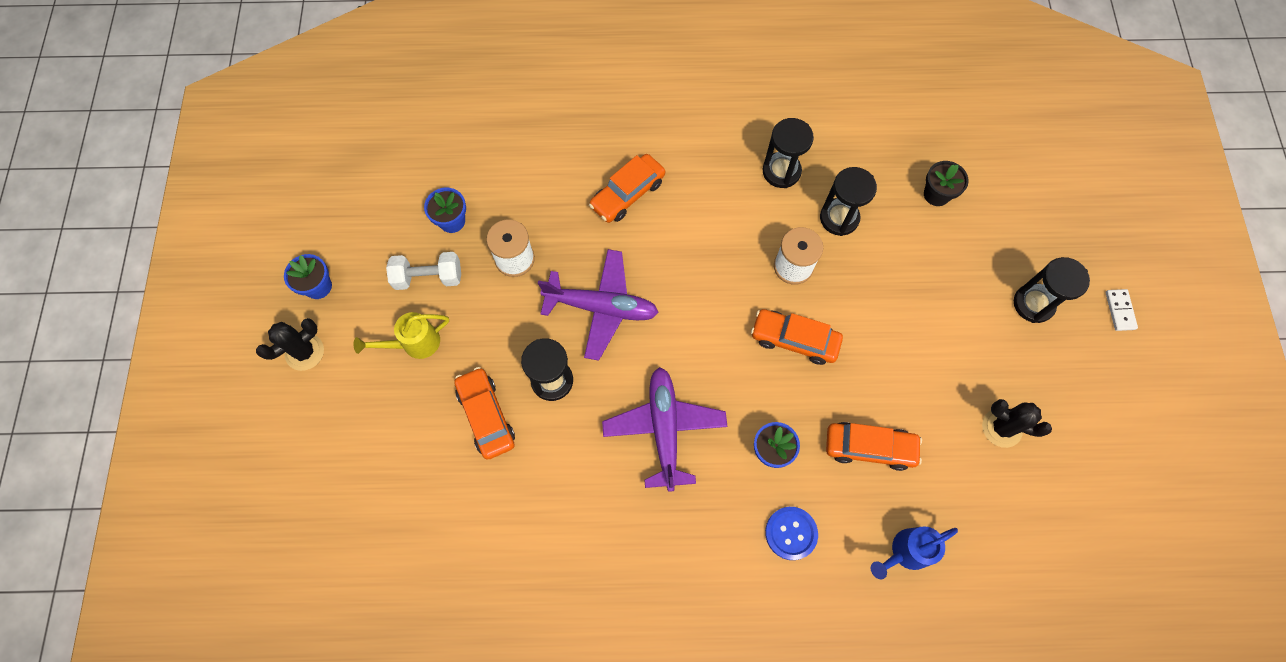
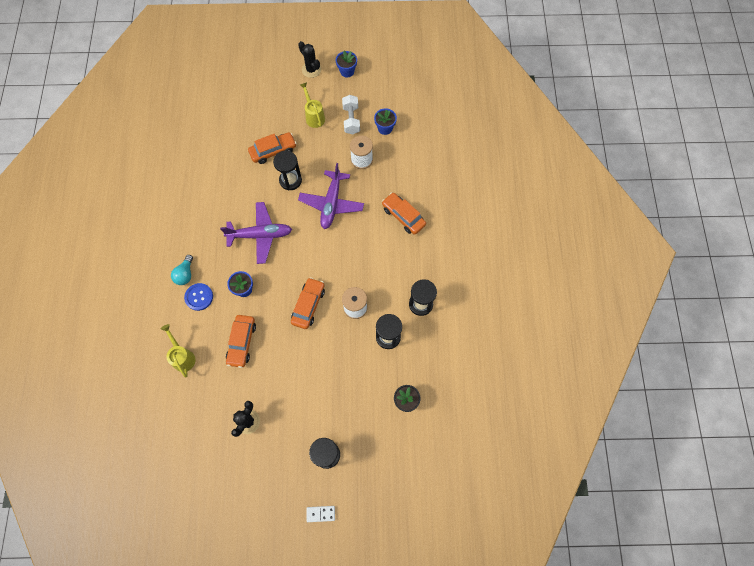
camera: 90 degrees right, 0 degrees up
(747, 565) = (185, 274): none -> turquoise light bulb
(905, 552) = (182, 357): blue watering can -> yellow watering can

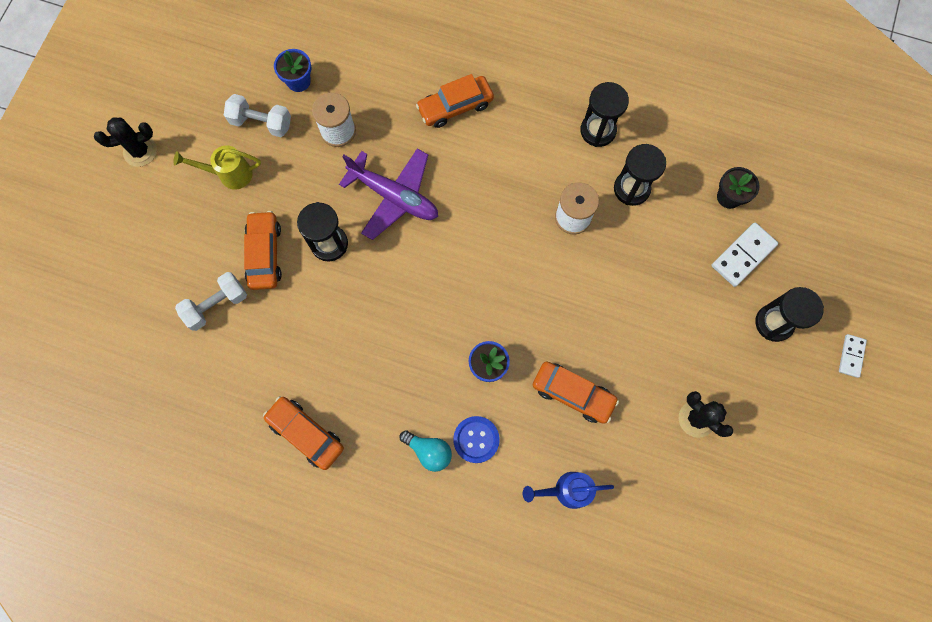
camera: 70 degrees left, 5 degrees up
(182, 357) = (566, 490): yellow watering can -> blue watering can
(236, 139) = (216, 305): none -> white dumbbell
(260, 235) = (406, 316): purple plane -> none
(308, 305) = (547, 281): orange car -> orange car (306, 434)
(347, 71) = (170, 100): blue flower pot -> none
(367, 422) = (743, 255): none -> white domino

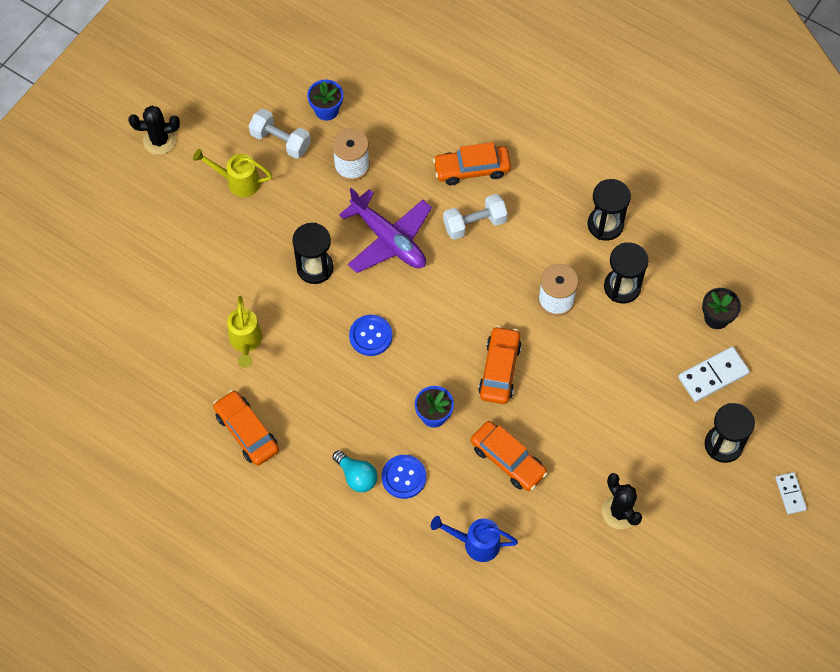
camera: 15 degrees right, 10 degrees down
(216, 305) = (194, 297): white dumbbell -> white dumbbell (474, 223)
(265, 254) = (251, 262): orange car -> orange car (499, 369)
(280, 339) = (245, 342): none -> yellow watering can
(403, 300) = (370, 336): none -> blue button
(851, 356) = (790, 494): white domino -> white domino turned 45 degrees counterclockwise

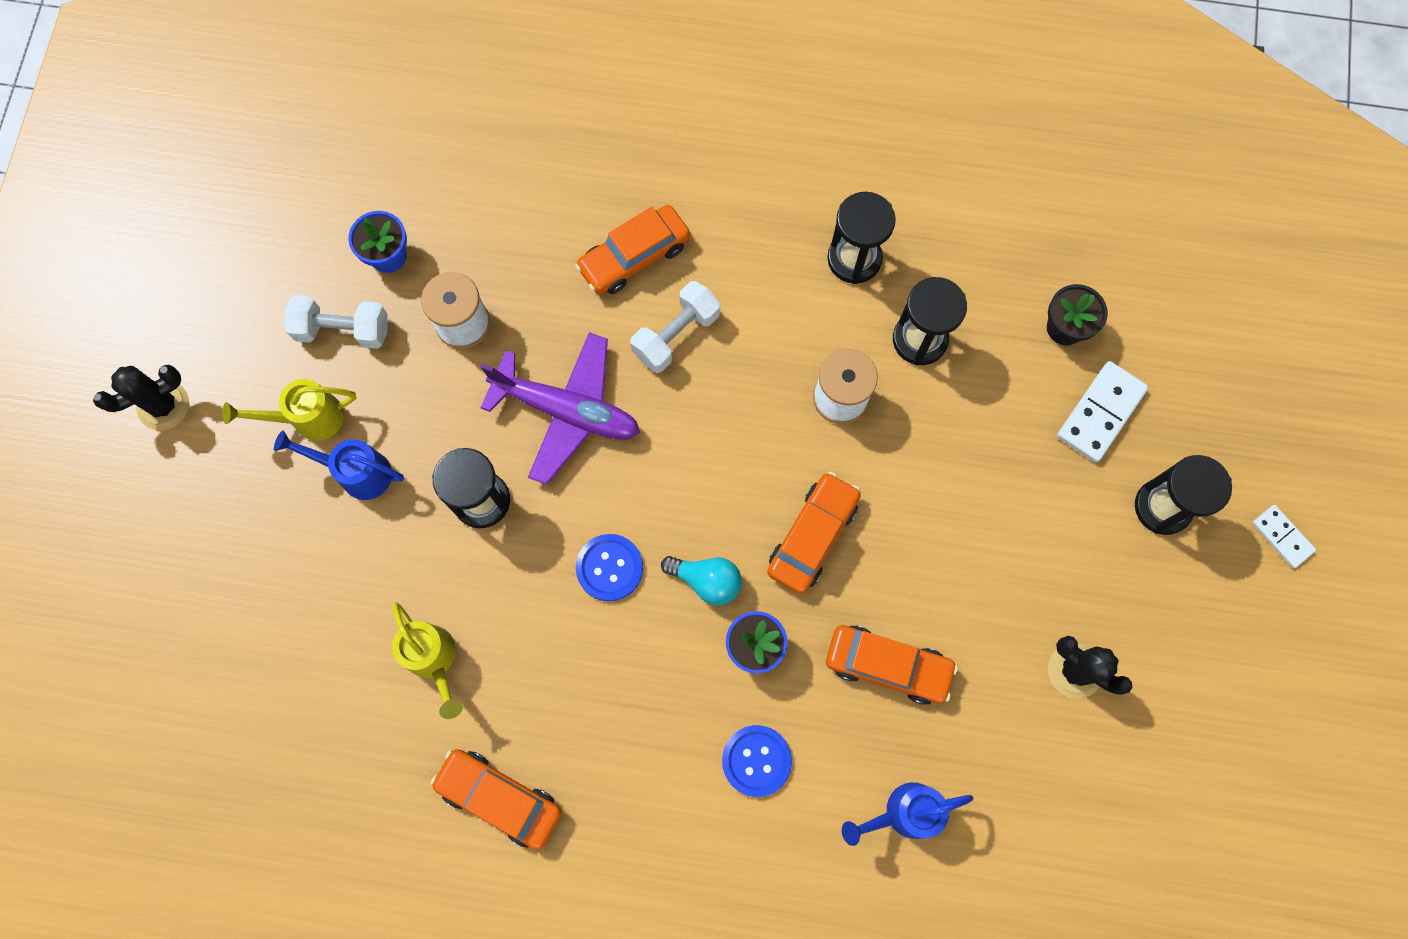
camera: 25 degrees left, 10 degrees up
(251, 222) = (357, 472): none -> blue watering can
(356, 476) = (689, 791): turquoise light bulb -> turquoise light bulb (706, 581)
(499, 369) = (812, 536): orange car -> orange car turned 45 degrees clockwise

